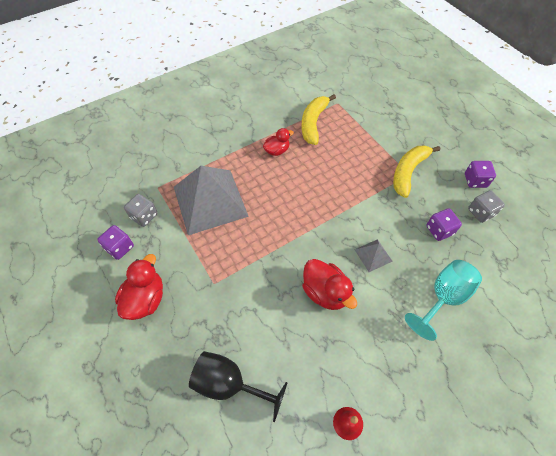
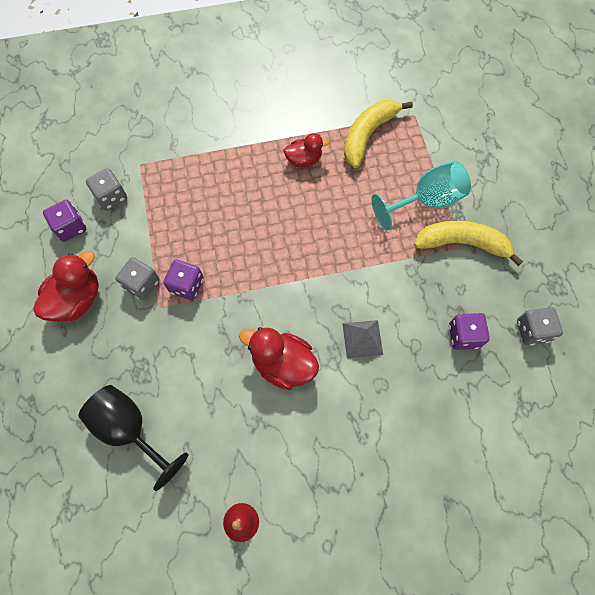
camera: 20 degrees right, 10 degrees up
(193, 271) = (142, 284): none -> grey dice
(210, 201) = (194, 202): grey pyramid -> none
(325, 292) = (283, 364): red duck -> red duck turned 135 degrees clockwise
(408, 172) = (462, 244): yellow banana -> yellow banana turned 45 degrees clockwise
(443, 297) = (424, 422): turquoise goblet -> turquoise goblet (426, 201)
(475, 180) = (548, 285): purple dice -> purple dice (187, 285)

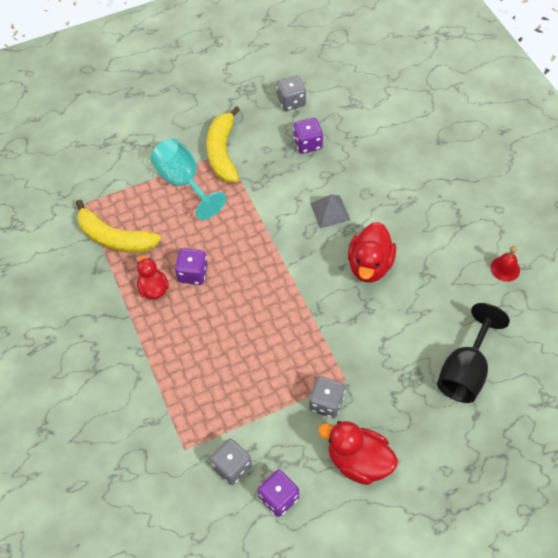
camera: 100 degrees left, 10 degrees down
(187, 285) = (317, 361): purple dice -> purple dice (193, 273)

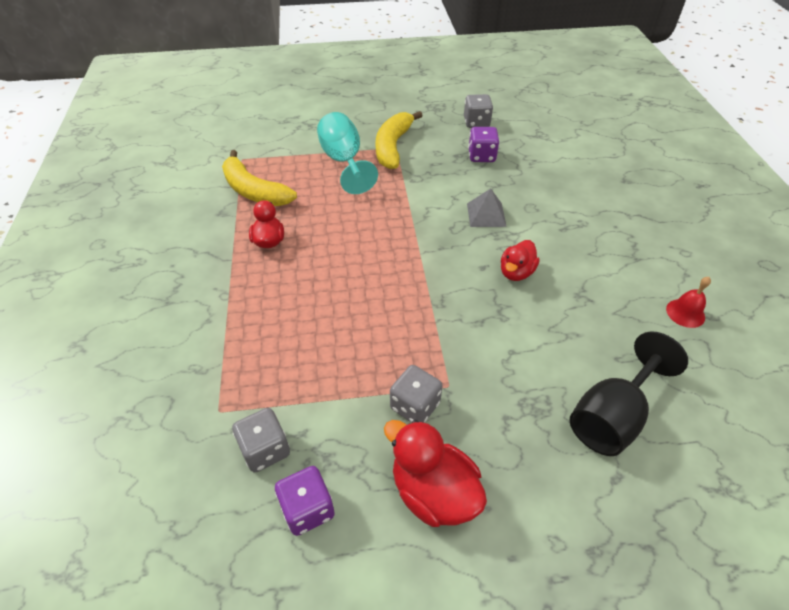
camera: 15 degrees right, 10 degrees down
(193, 273) = (316, 237): purple dice -> none
(369, 265) = (516, 272): red duck -> red duck, size x0.64

